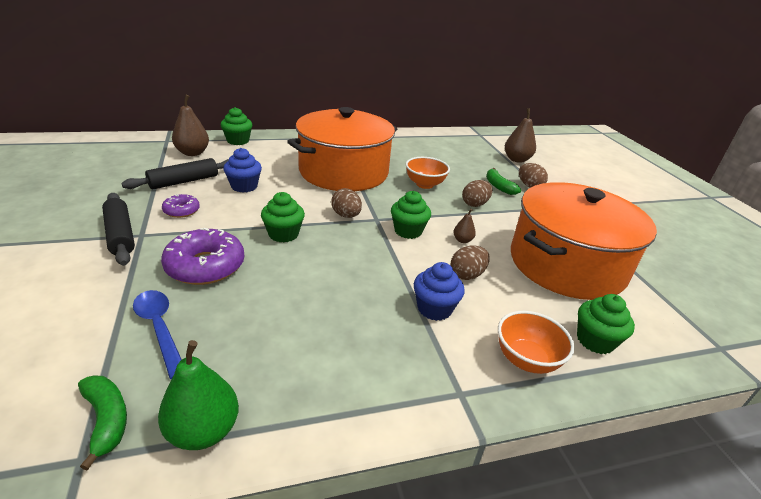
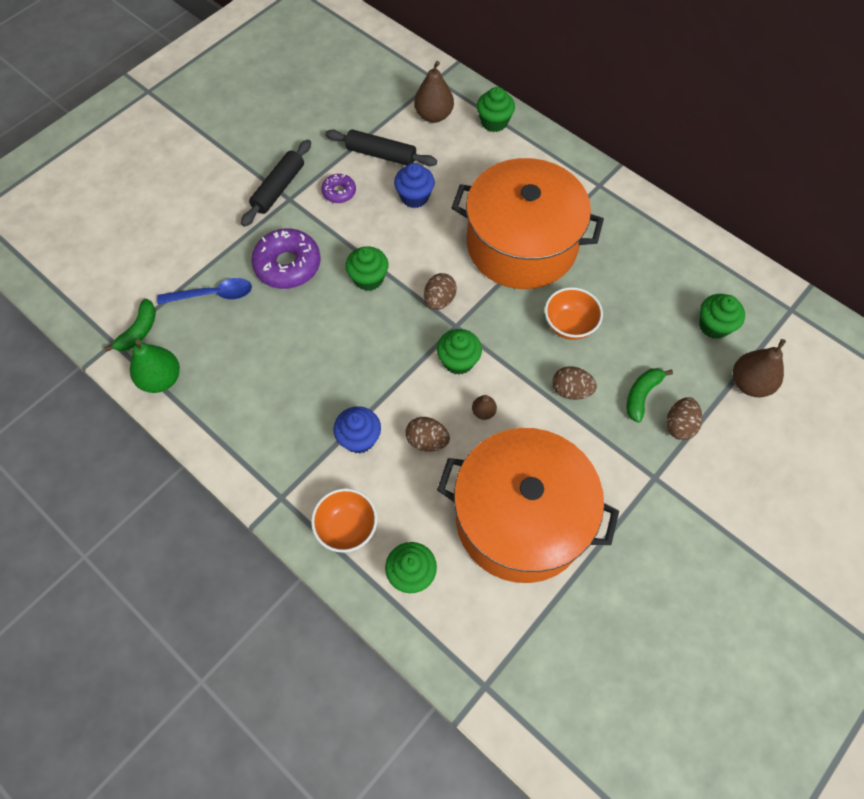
camera: 60 degrees right, 30 degrees up
(160, 329) = (213, 295): blue spoon -> blue spoon turned 60 degrees clockwise
(471, 152) = (714, 326): none -> green cupcake

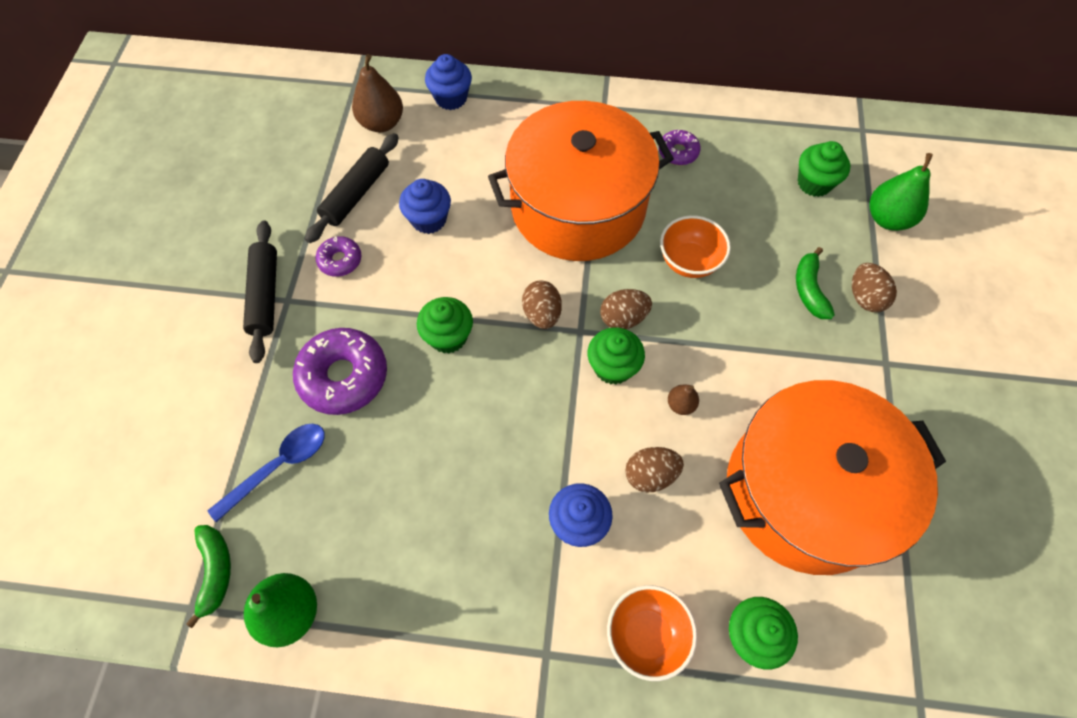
camera: 35 degrees left, 0 degrees up
(381, 154) = (356, 194): black rolling pin -> black rolling pin turned 45 degrees counterclockwise
(494, 122) = (451, 98): green cupcake -> blue cupcake
(571, 390) = (744, 327): brown egg -> brown egg (623, 318)
(627, 246) = (678, 152): none -> purple donut
(750, 383) = (887, 219): brown pear -> green pear

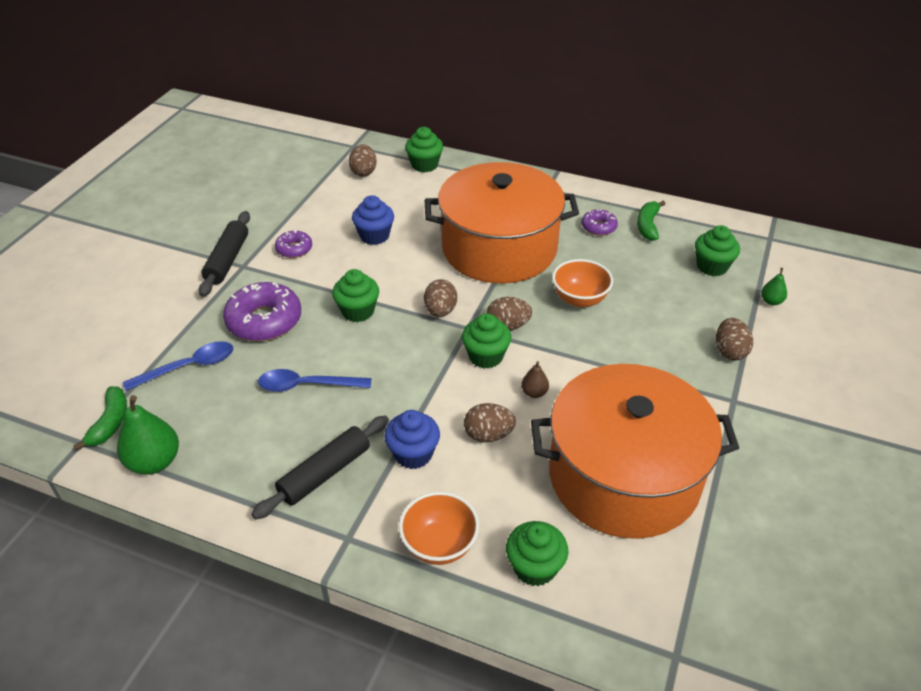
camera: 15 degrees right, 20 degrees down
(356, 194) = (325, 211): black rolling pin -> black rolling pin (325, 473)
(382, 123) = (363, 172): brown pear -> brown egg
(427, 458) = (307, 385): none -> blue spoon
(451, 98) = (424, 165): blue cupcake -> green cupcake
(809, 289) = (680, 337): green banana -> green banana (647, 226)
(887, 219) = (771, 301): green pear -> green pear, size x0.51

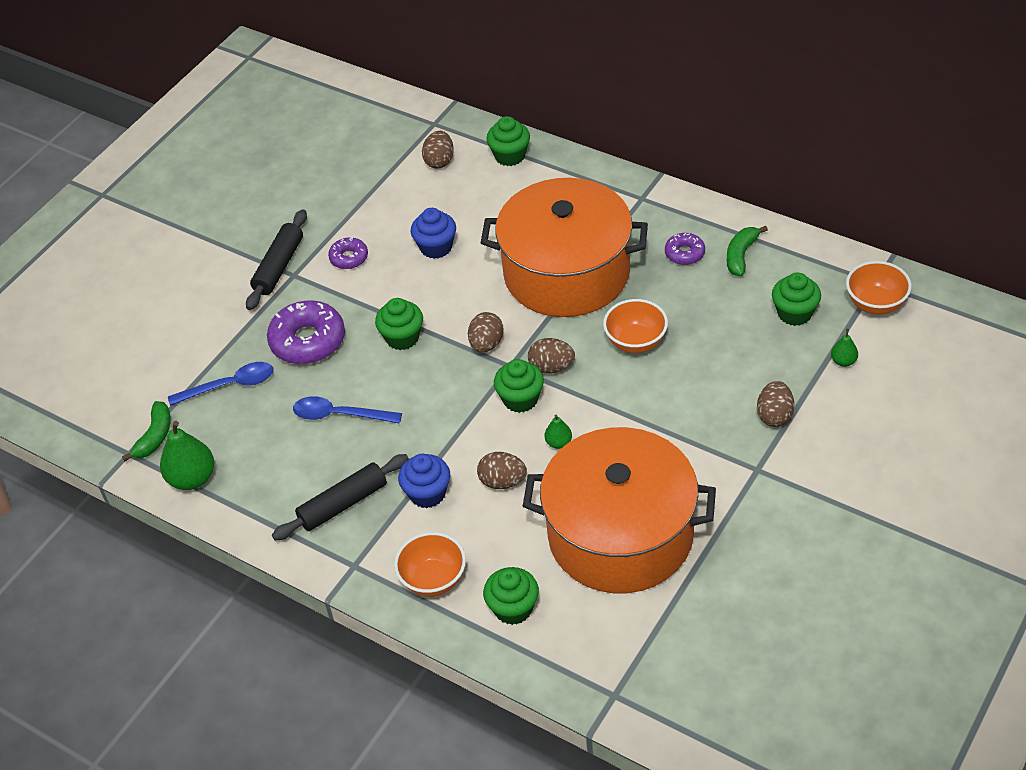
camera: 15 degrees right, 5 degrees up
(534, 393) = (558, 443): brown pear -> green pear
(777, 255) = (875, 304): none -> orange bowl

